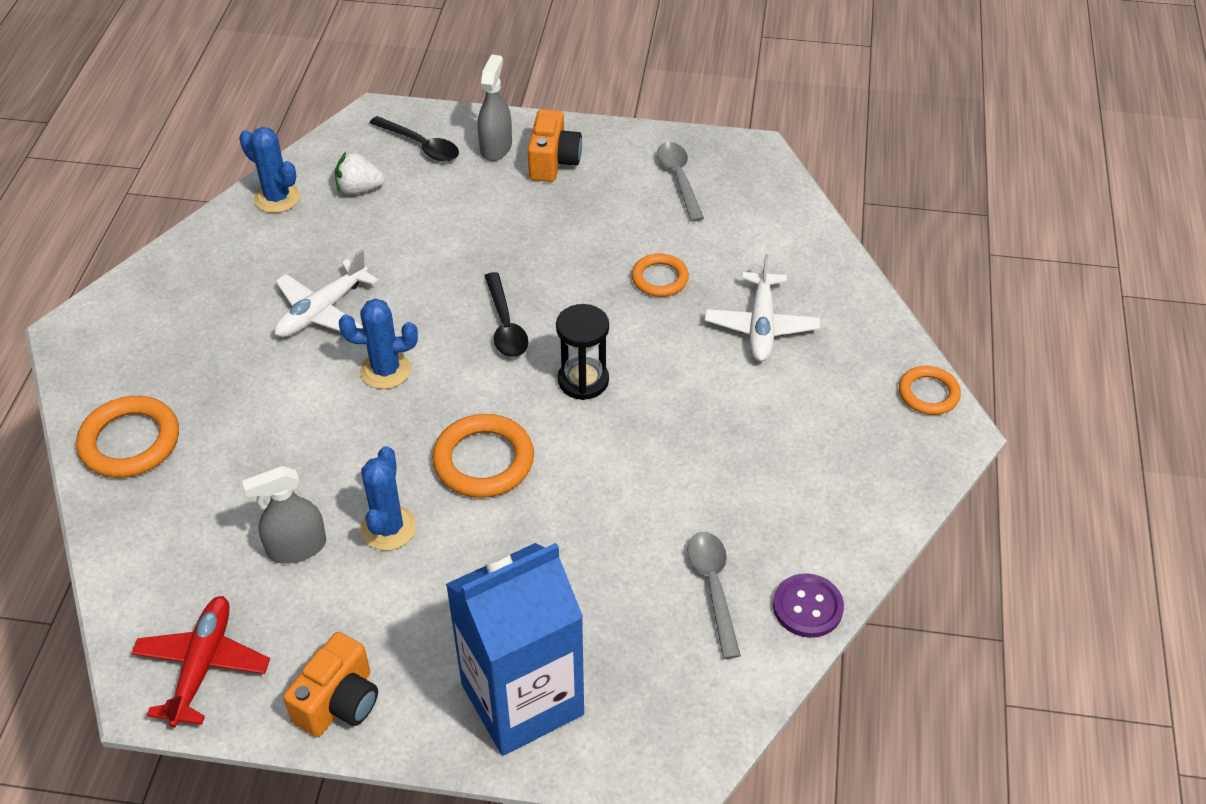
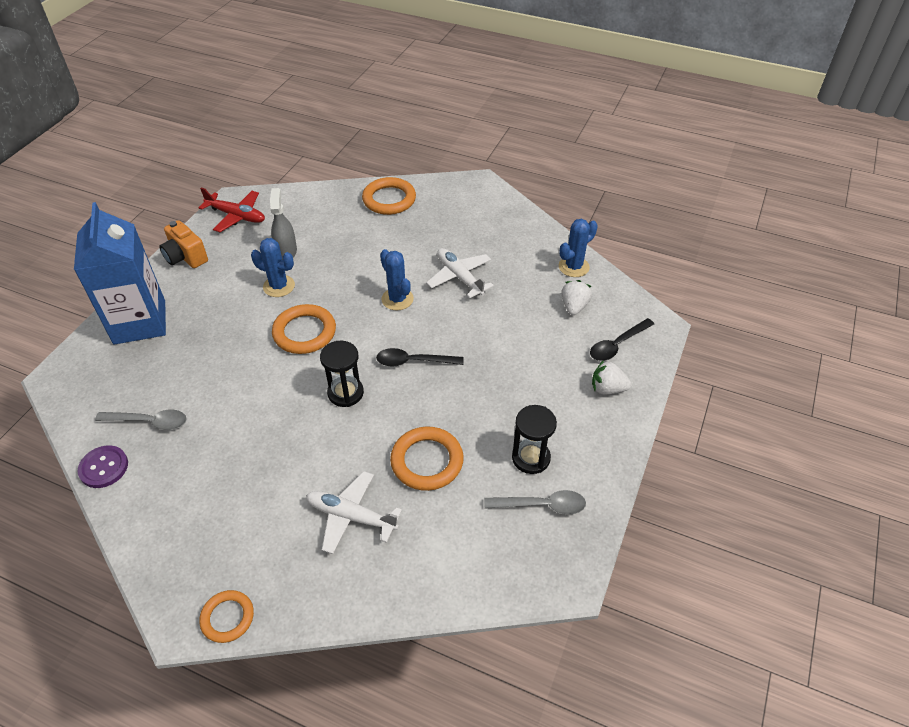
camera: 105 degrees right, 0 degrees up
(385, 370) = (397, 299): blue cactus -> blue cactus turned 45 degrees counterclockwise
(496, 147) = (607, 388): grey spray bottle -> white strawberry
(553, 162) = (582, 422): orange camera -> none
(620, 195) = (531, 458): none -> black hourglass
(660, 278) = (427, 461): orange ring -> orange ring, size x1.59

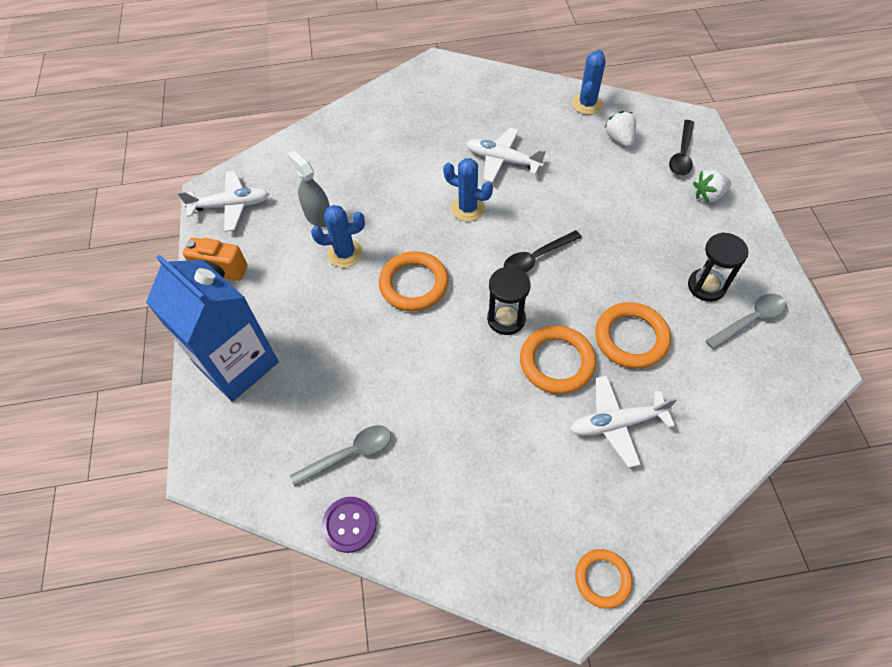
camera: 30 degrees left, 10 degrees up
(237, 216) = (231, 206): red plane -> white plane
(389, 199) = (368, 118): orange ring -> orange ring (557, 362)

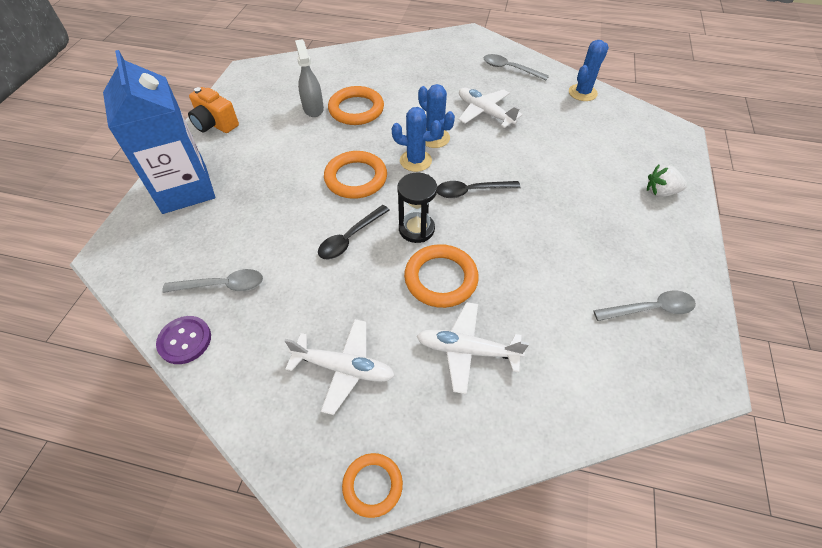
camera: 20 degrees right, 5 degrees down
(231, 206) = (255, 83): white plane -> white plane (344, 368)
(345, 253) = (316, 140): blue cactus -> blue cactus (415, 161)
(501, 97) = (510, 69): none -> grey spoon
(619, 139) = (598, 125): white strawberry -> none
(631, 338) = (521, 283): orange ring -> orange ring (356, 109)
(681, 154) = (651, 153): black spoon -> black spoon (350, 238)
(706, 286) = (619, 265): black hourglass -> none

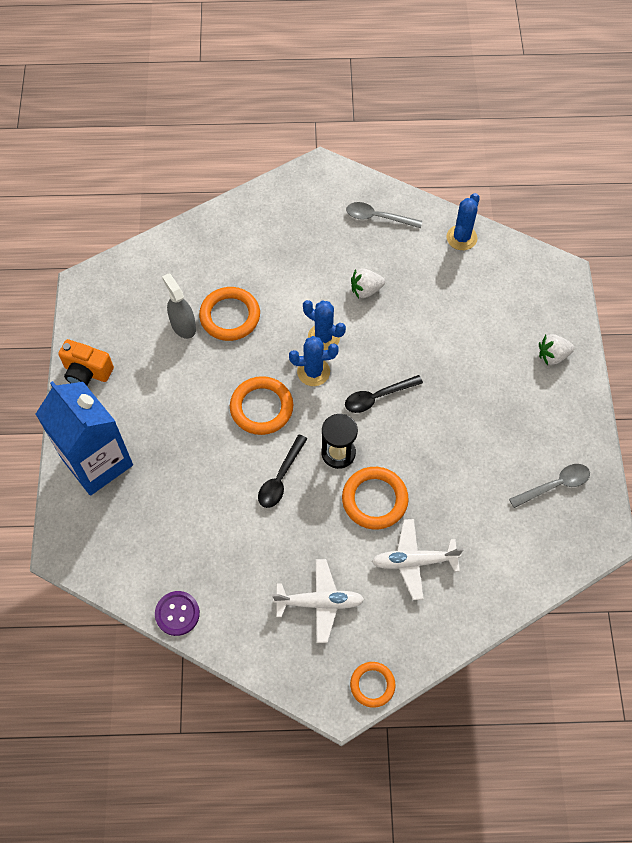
camera: 15 degrees left, 10 degrees up
(222, 285) = (184, 555): grey spoon -> none
(484, 112) = (366, 290): white plane -> white strawberry

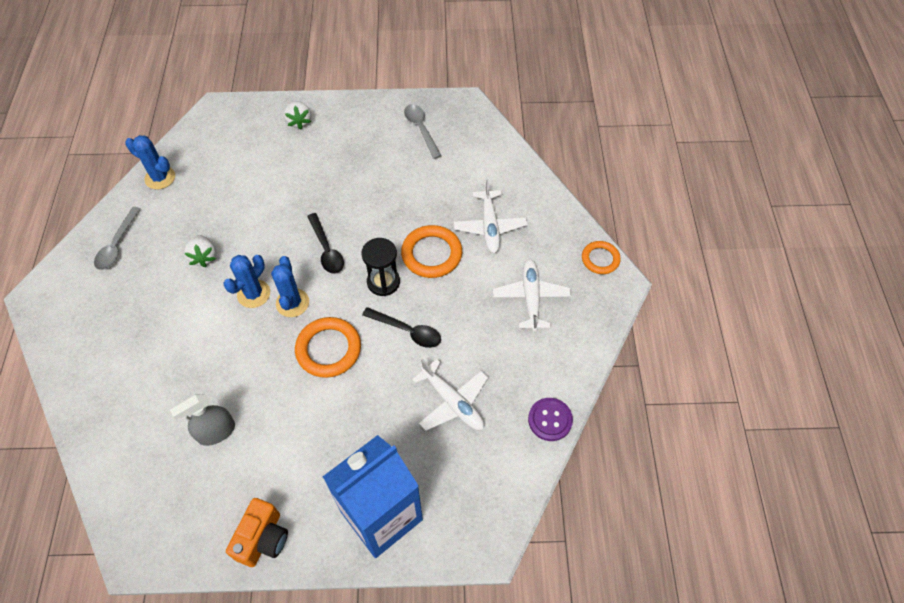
camera: 90 degrees left, 5 degrees down
(201, 521) = (453, 402): none -> white plane
(230, 316) = (212, 383): orange ring -> none

